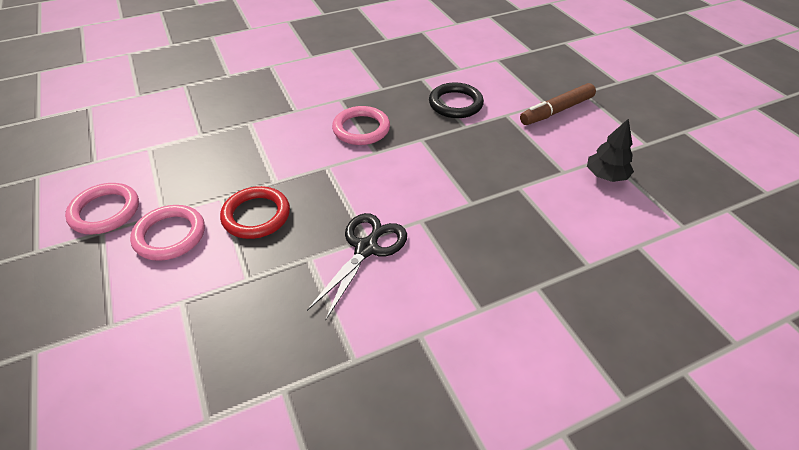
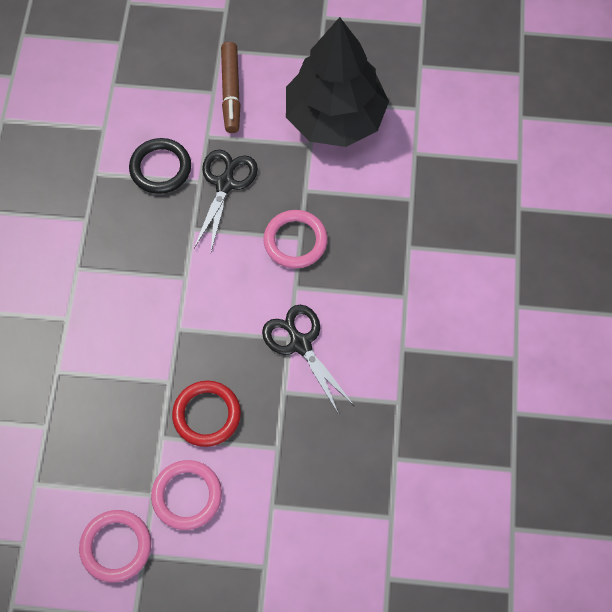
camera: 60 degrees left, 20 degrees up
(361, 129) = (142, 272): pink ring -> pink ring (295, 241)
(476, 140) = (225, 184): none -> black scissors
(606, 176) = (335, 118): black tree -> black tree, size x2.38

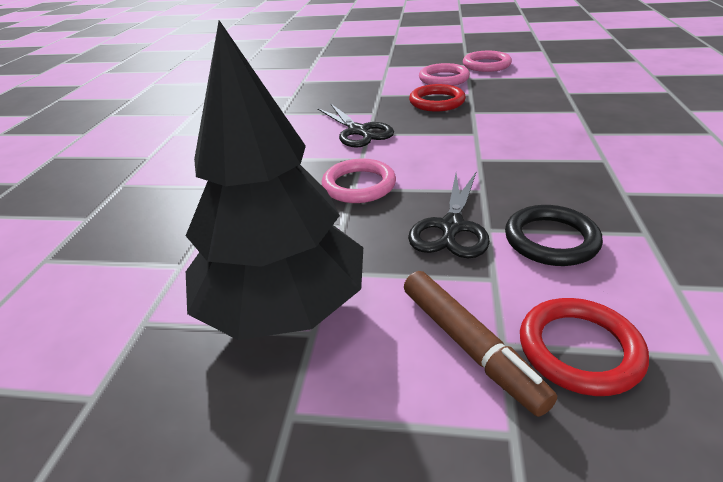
camera: 175 degrees left, 30 degrees down
(176, 88) = (579, 349): none -> red ring
(231, 91) = (468, 345): brown marker -> brown marker turned 150 degrees clockwise

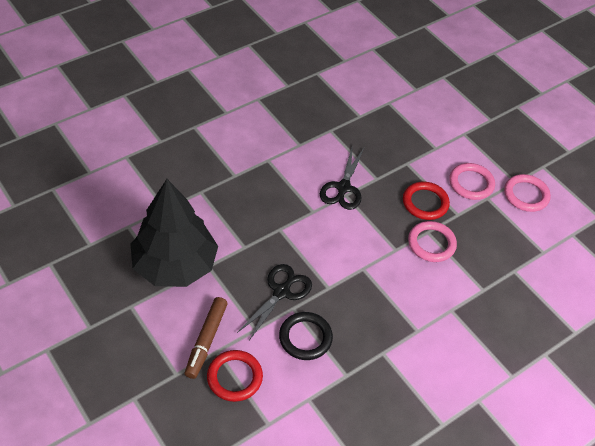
camera: 40 degrees right, 15 degrees up
(359, 185) = (284, 230): pink ring -> pink ring (431, 243)
(451, 227) = (281, 292): black scissors -> black scissors turned 150 degrees clockwise

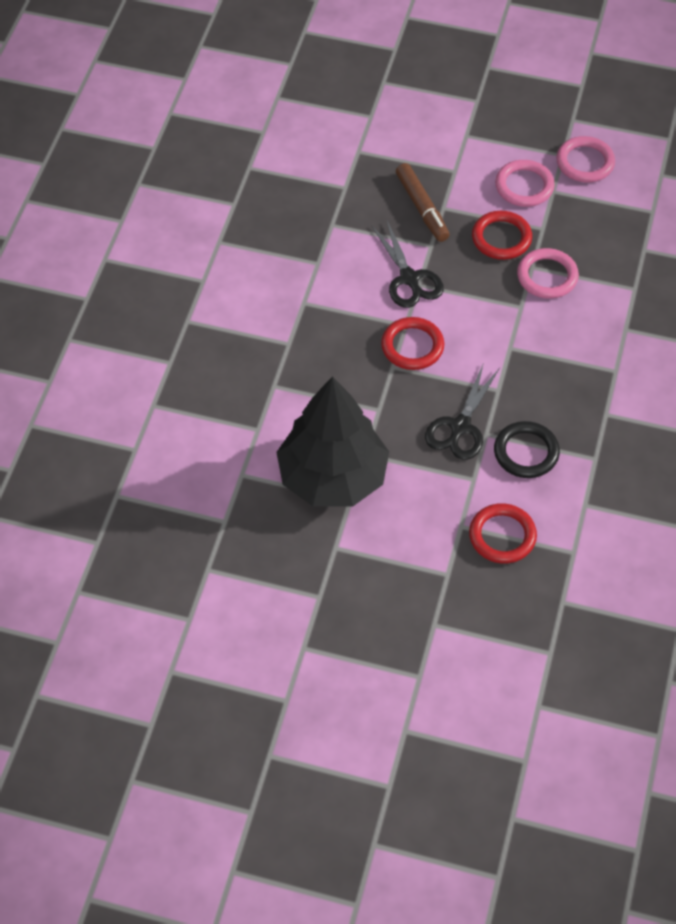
camera: 35 degrees left, 5 degrees up
(206, 340) = (441, 523): brown marker -> brown marker (422, 207)
(281, 292) = (460, 427): black scissors -> black scissors turned 150 degrees counterclockwise
(303, 226) = (412, 346): none -> red ring

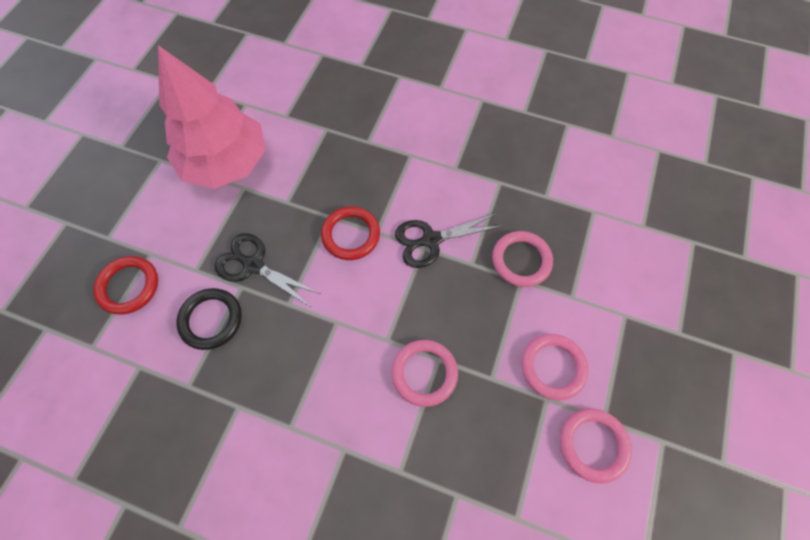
camera: 95 degrees right, 10 degrees up
(332, 477) = (226, 163): black tree -> pink tree
(422, 207) = (521, 260): brown marker -> pink ring
(501, 238) = (479, 333): red ring -> none

